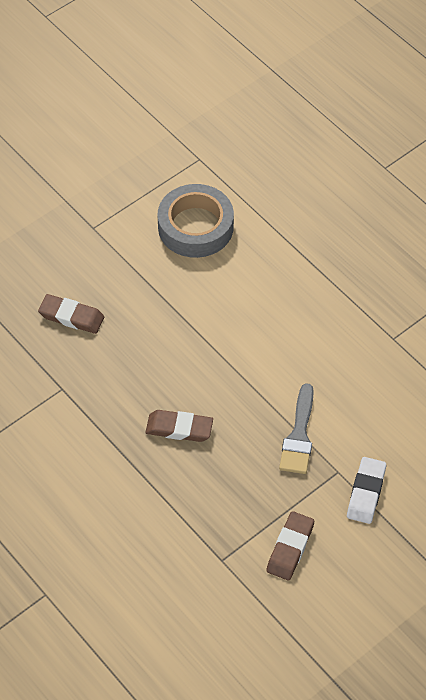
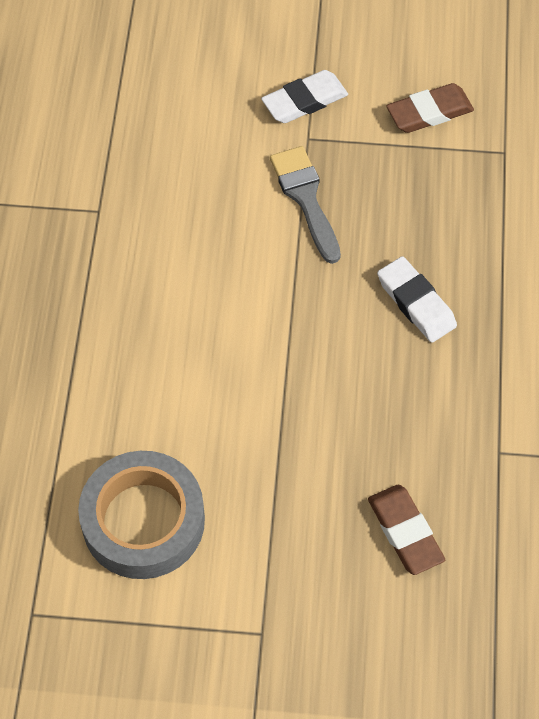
camera: 135 degrees left, 5 degrees up
(179, 428) = (416, 303): brown eraser -> white eraser
(299, 436) = (305, 198): grey brush -> grey brush turned 75 degrees counterclockwise

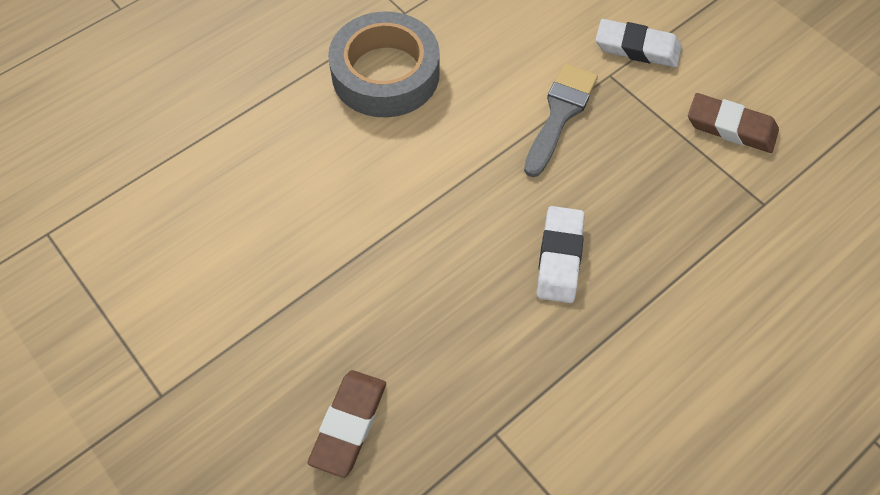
camera: 45 degrees right, 0 degrees up
(143, 521) = (185, 238): grey tape -> grey tape (385, 74)

